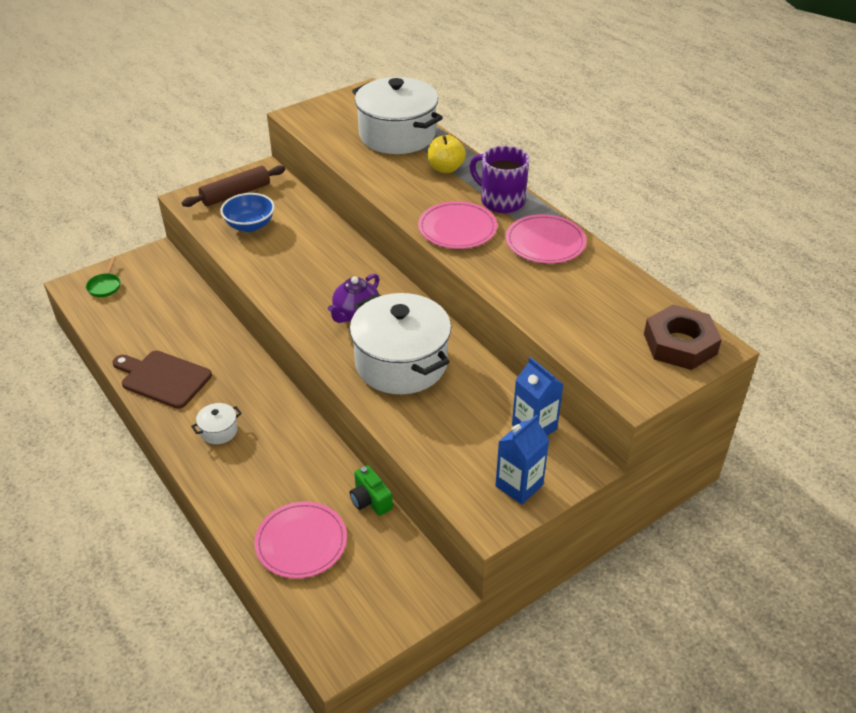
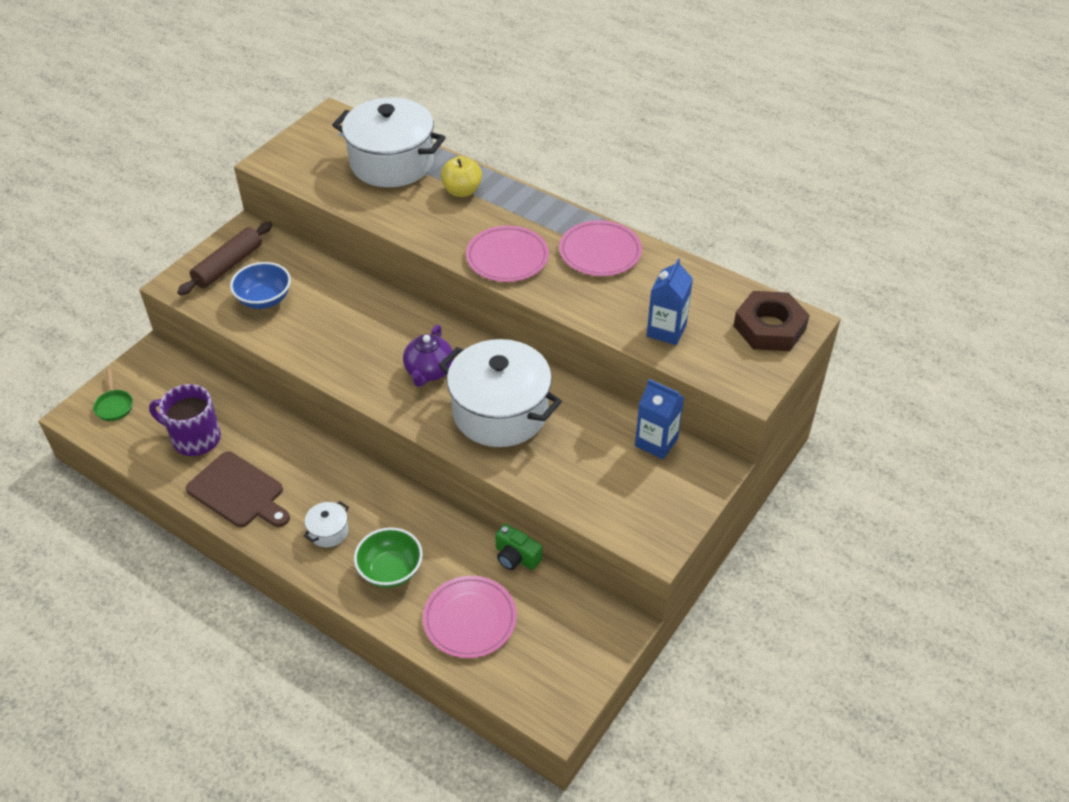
camera: 20 degrees left, 5 degrees up
(163, 378) = (238, 492): brown cutting board -> brown cutting board turned 150 degrees counterclockwise
(253, 479) = (390, 570): none -> green bowl
(501, 201) = (535, 215): purple mug -> purple mug (195, 438)
(519, 485) = (668, 503): blue carton -> blue carton (666, 330)

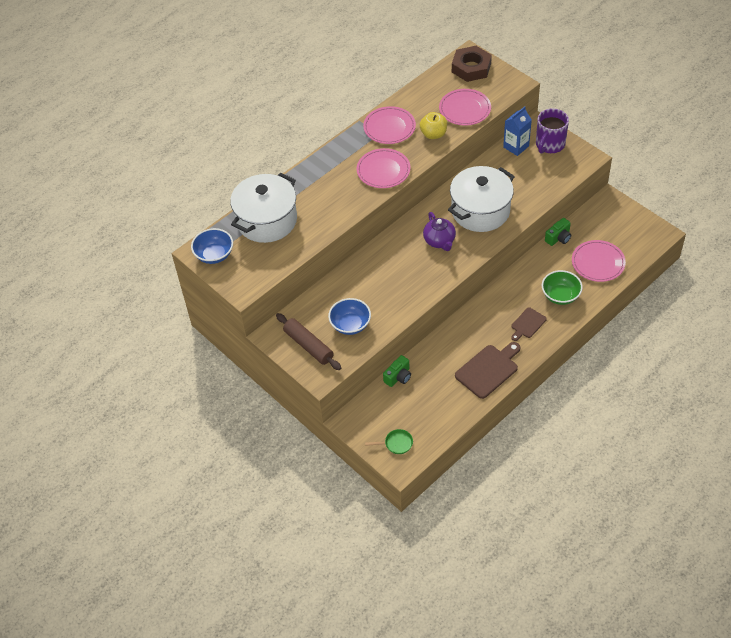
camera: 75 degrees left, 5 degrees up
(195, 438) = (437, 394): purple mug -> purple mug (549, 145)
(226, 393) = (398, 377): none -> green camera
(327, 130) = (214, 255): none -> blue bowl
(328, 531) = (527, 324): white pot -> brown cutting board
(429, 371) = (439, 241): purple teapot -> purple teapot turned 45 degrees clockwise
(462, 191) = (310, 186): yellow apple -> yellow apple (433, 134)
(666, 330) = (465, 109): blue carton -> pink plate

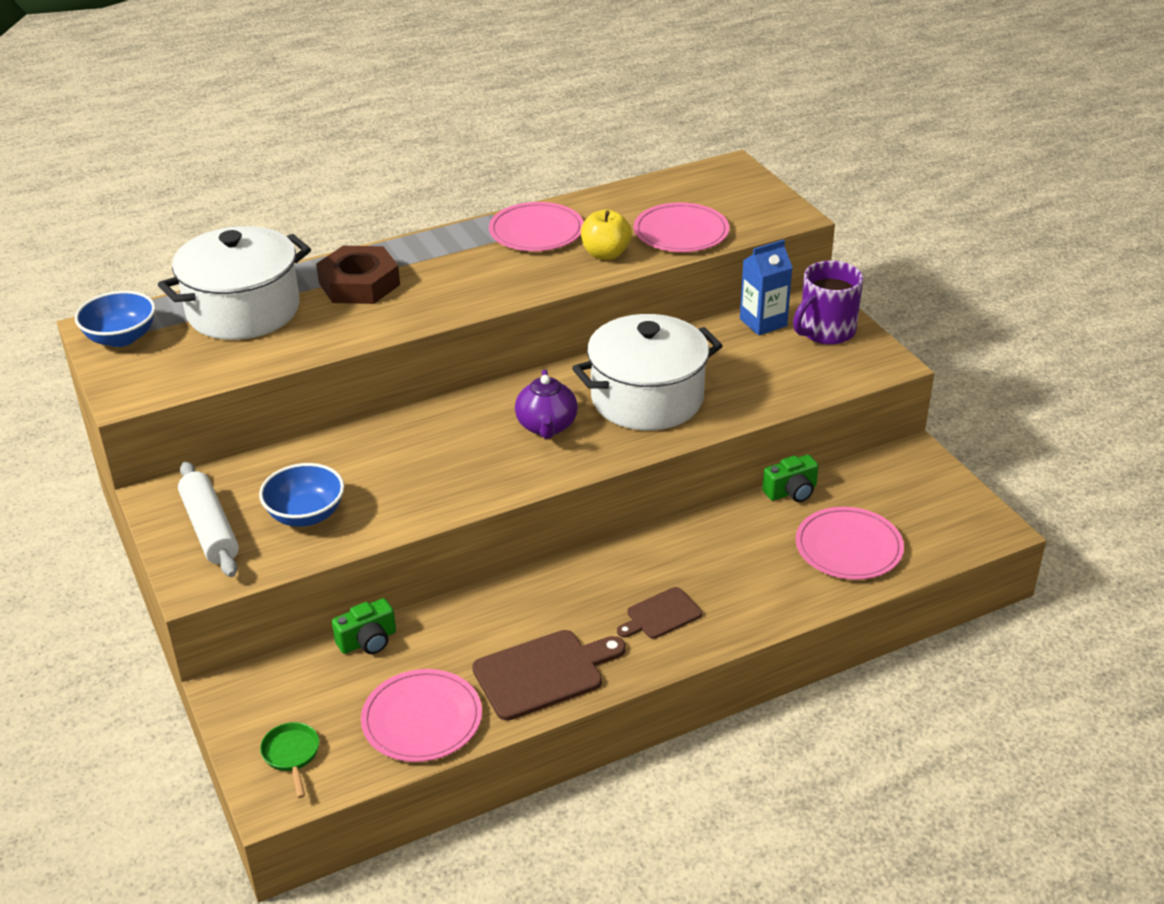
camera: 15 degrees right, 15 degrees down
(308, 346) = (210, 529): brown rolling pin -> white rolling pin
(383, 170) = (487, 284): pink plate -> pink plate (422, 719)
(396, 443) = (292, 755): green pan -> green pan turned 120 degrees counterclockwise
(471, 68) = (725, 183): brown nut -> brown nut (359, 284)
(560, 296) = (749, 584): green bowl -> none

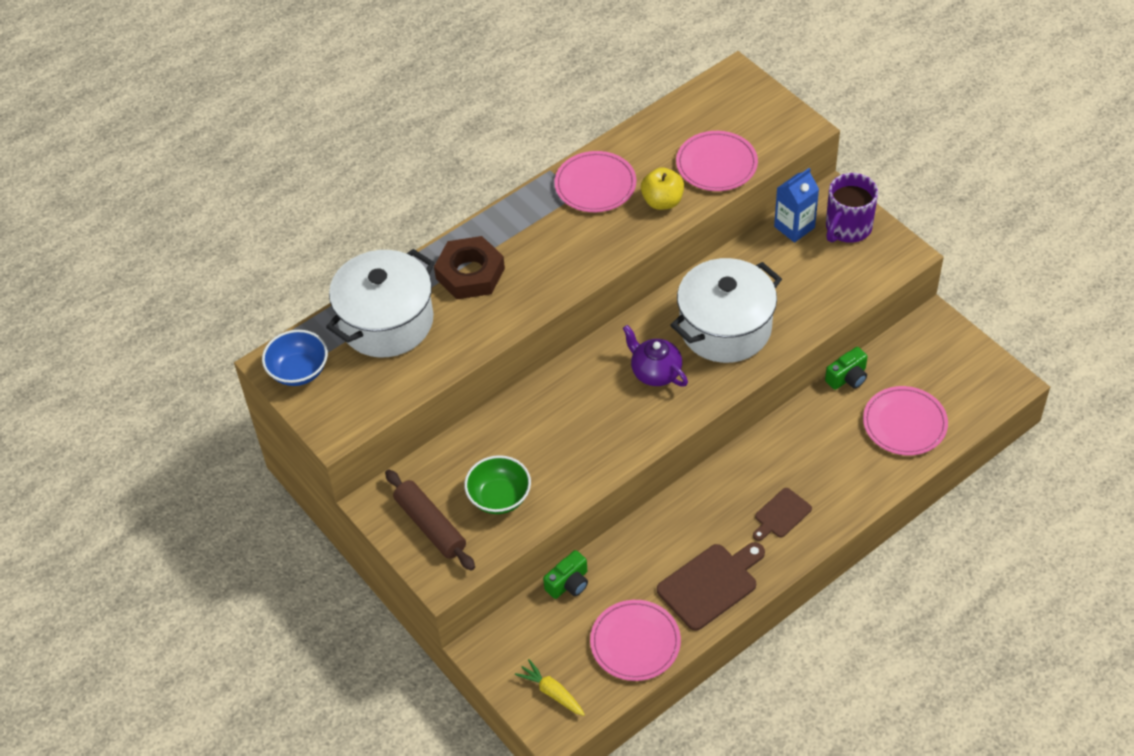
camera: 10 degrees left, 15 degrees up
(210, 529) = (430, 526): white rolling pin -> brown rolling pin
(292, 755) = (552, 692): green pan -> yellow carrot
(306, 515) = (499, 497): blue bowl -> green bowl
(547, 426) = (655, 372): purple teapot -> purple teapot turned 150 degrees clockwise

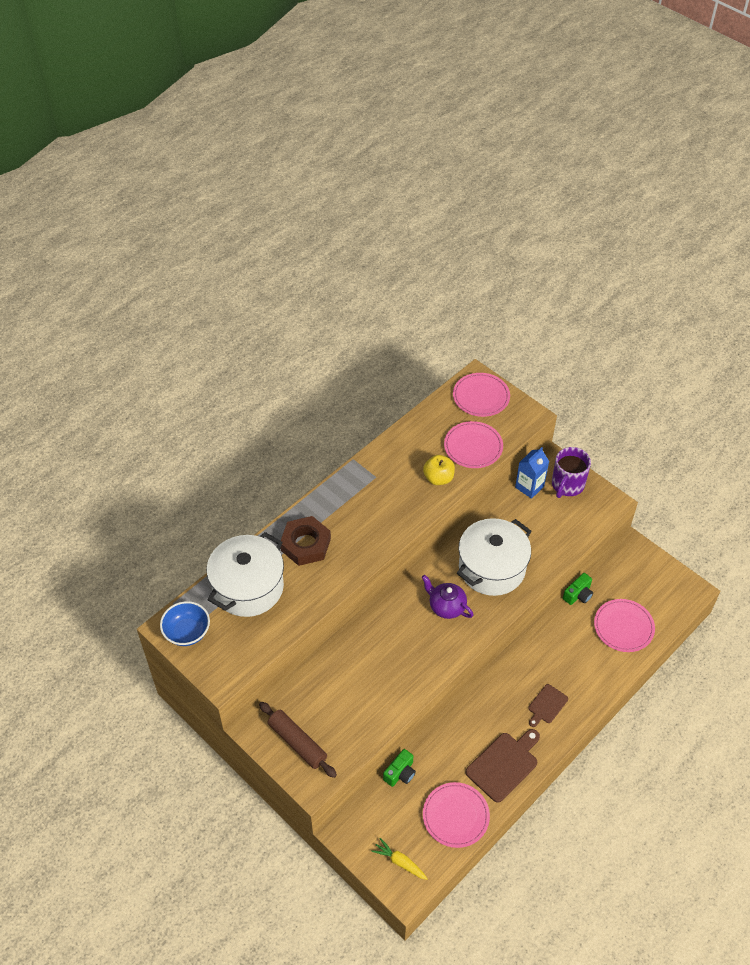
camera: 10 degrees left, 0 degrees up
(499, 497) = (346, 715): green bowl -> none
(595, 185) = (388, 468): pink plate -> pink plate (481, 396)

